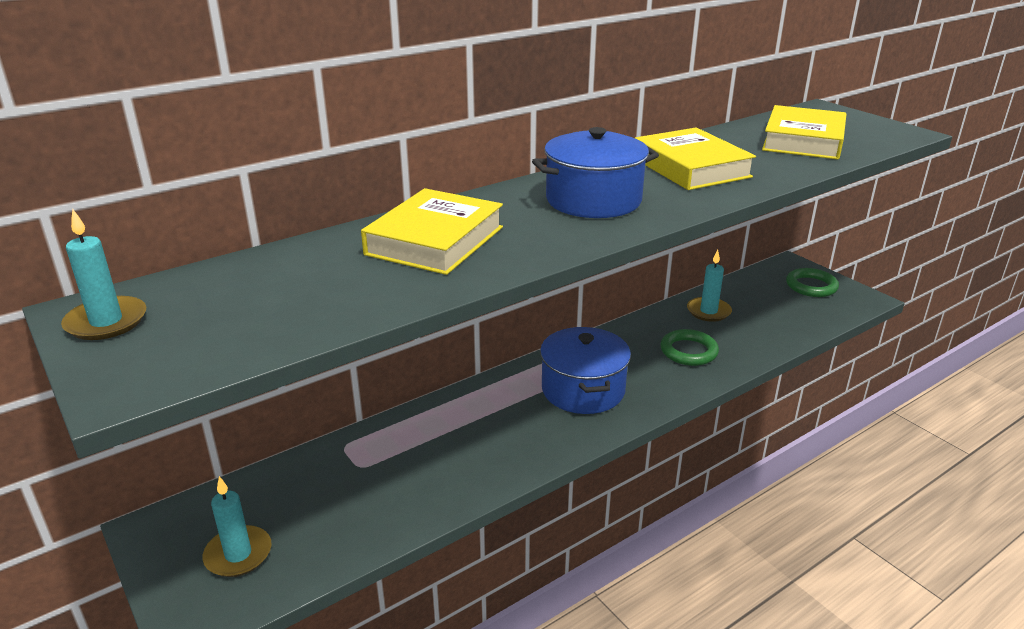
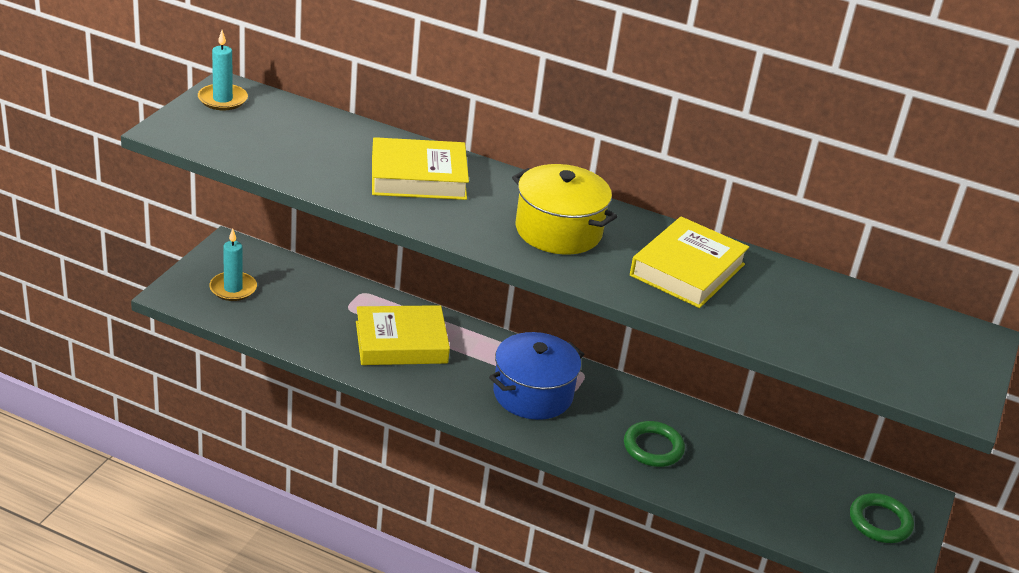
camera: 55 degrees right, 5 degrees up
(593, 200) = (558, 231): blue pot -> yellow pot
(708, 311) = (742, 449): turquoise candle -> none
(803, 141) = (844, 331): yellow book -> yellow book (401, 342)

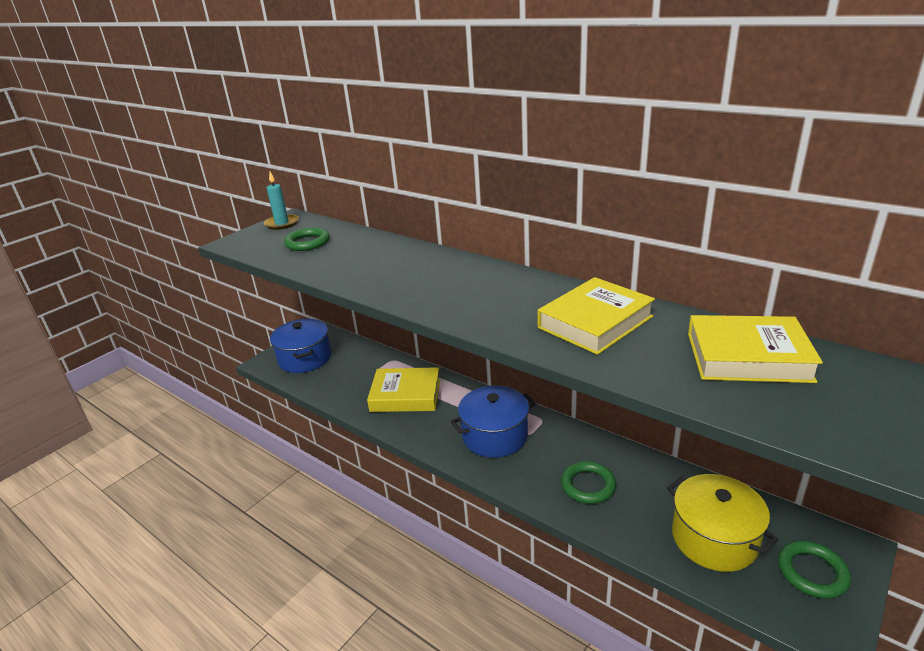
camera: 20 degrees right, 5 degrees down
(233, 289) = (305, 358): turquoise candle -> blue pot
(284, 137) = (307, 243): none -> green ring
(418, 177) = (391, 262): yellow book -> yellow book (748, 357)
(558, 231) = (487, 295): yellow pot -> yellow pot (714, 538)

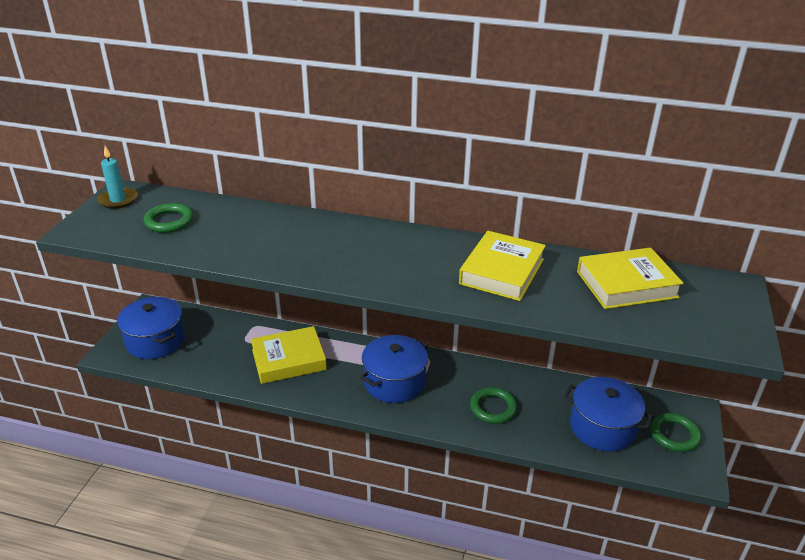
camera: 25 degrees left, 5 degrees up
(714, 538) = (602, 427): yellow pot -> blue pot

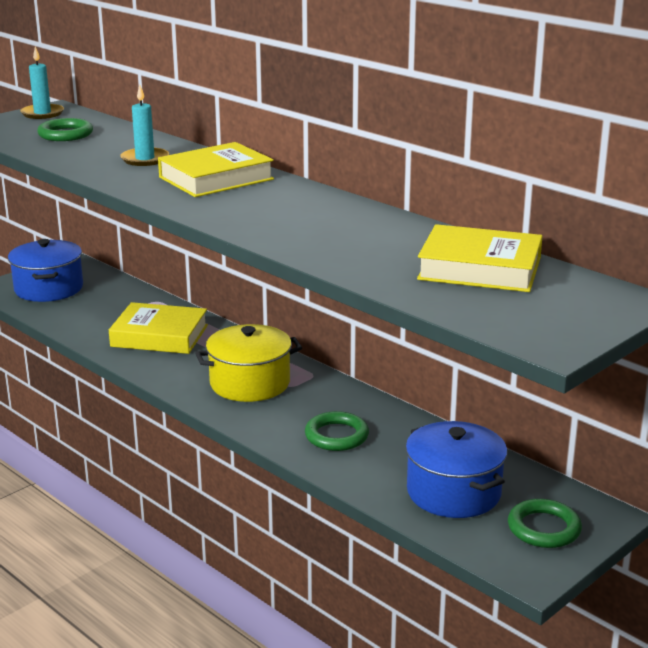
camera: 30 degrees right, 10 degrees down
(270, 234) = (145, 159): none -> turquoise candle
(394, 382) = (250, 383): blue pot -> yellow pot
(502, 271) = (344, 229): yellow book -> yellow book (216, 178)

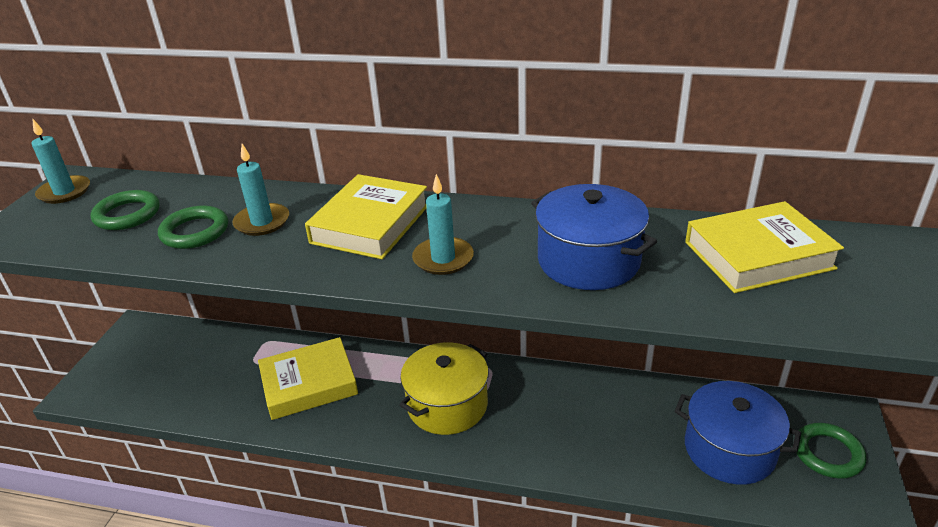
camera: 30 degrees left, 10 degrees up
(49, 288) = (138, 370): blue pot -> blue pot (588, 261)
(236, 207) = (443, 259): none -> turquoise candle
(336, 436) = (580, 432): green ring -> green ring (195, 232)

